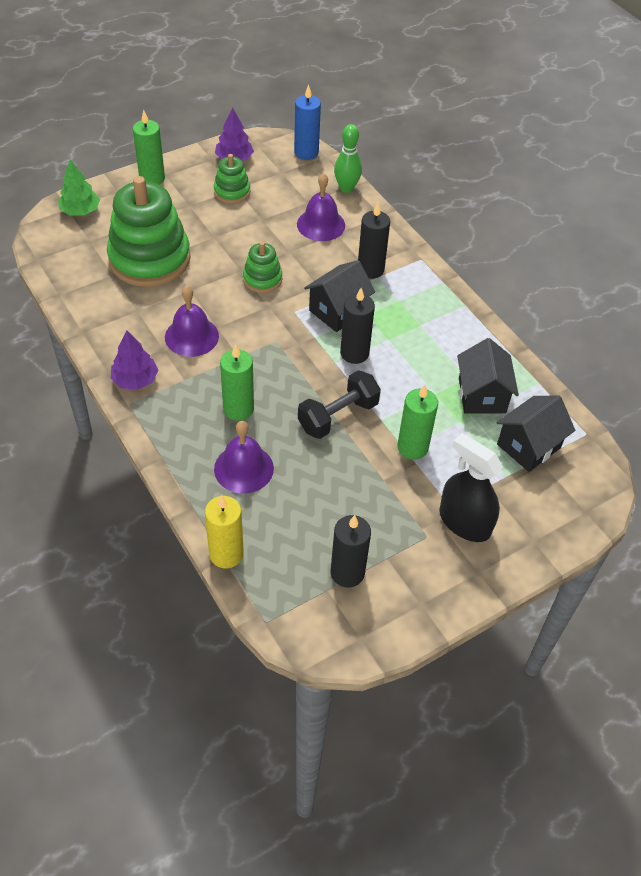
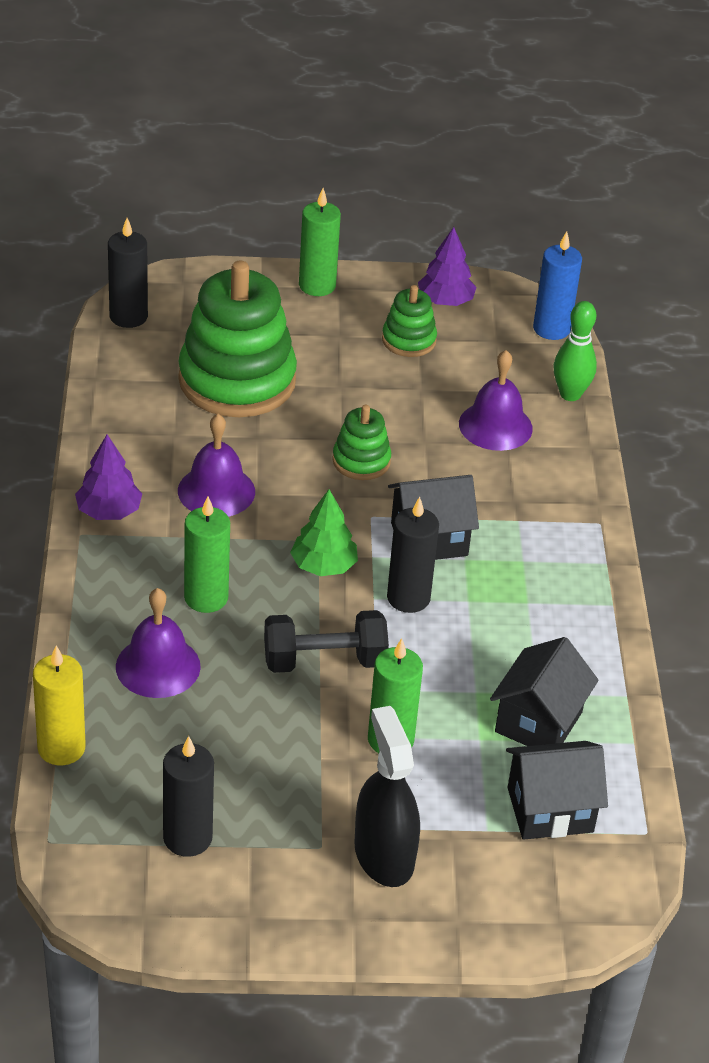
camera: 30 degrees right, 10 degrees down
(80, 211) = (196, 291): green tree -> green tree (323, 566)
(370, 269) = (517, 507): black candle -> black candle (128, 316)

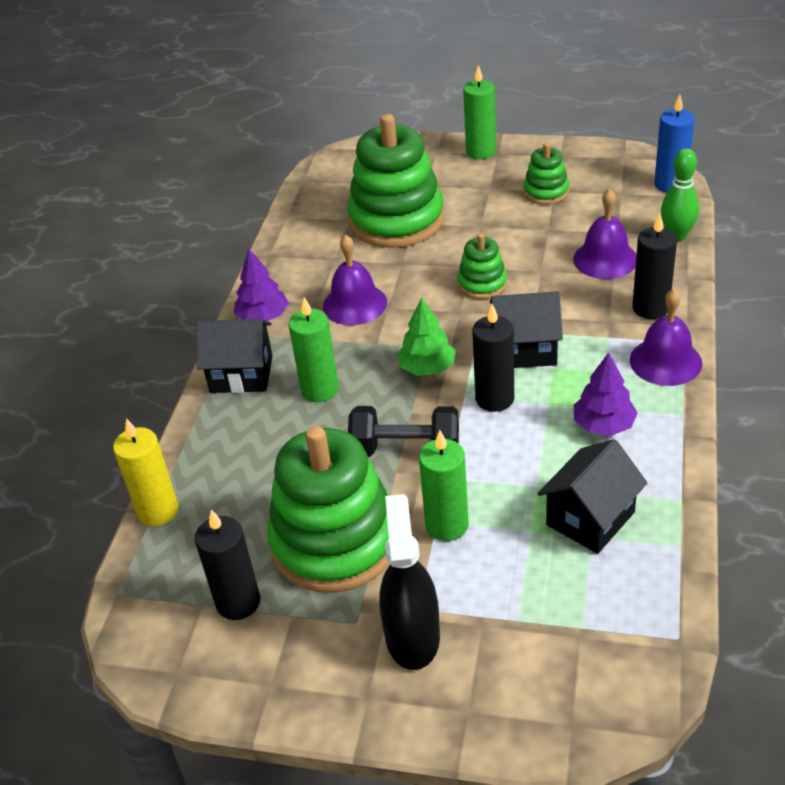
camera: 20 degrees right, 0 degrees up
(128, 316) = (326, 173): black candle -> black candle (650, 308)
(158, 666) = (261, 445): purple bell -> purple bell (665, 361)
(274, 766) = (335, 541): none -> green stacking toy
(445, 301) = (583, 163): purple tree -> purple tree (603, 425)
(550, 810) = (584, 605): black house -> black house (241, 374)

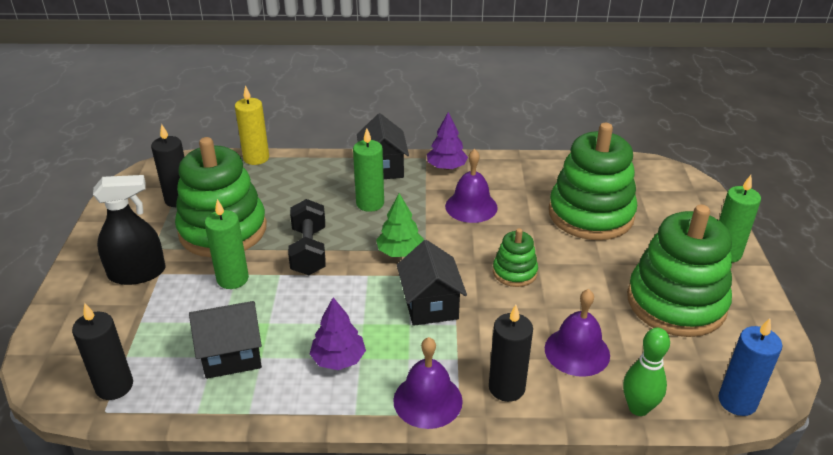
camera: 75 degrees right, 5 degrees down
(494, 399) = (367, 292): black candle -> black candle (114, 386)
(546, 192) = (676, 303): green stacking toy -> green stacking toy, size x2.08
(590, 518) = (232, 355): black house -> black house turned 45 degrees counterclockwise

